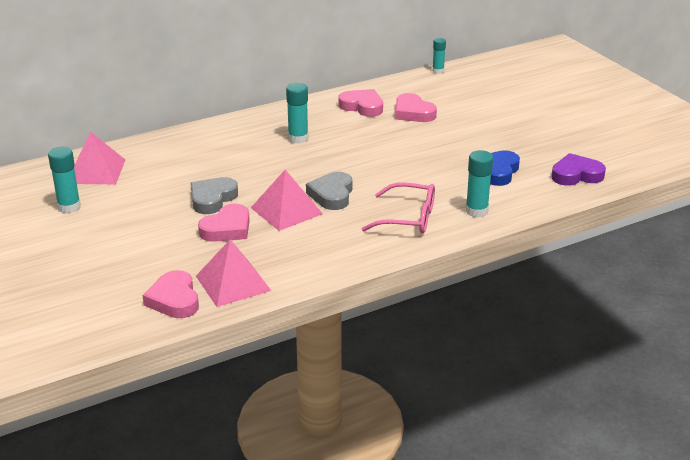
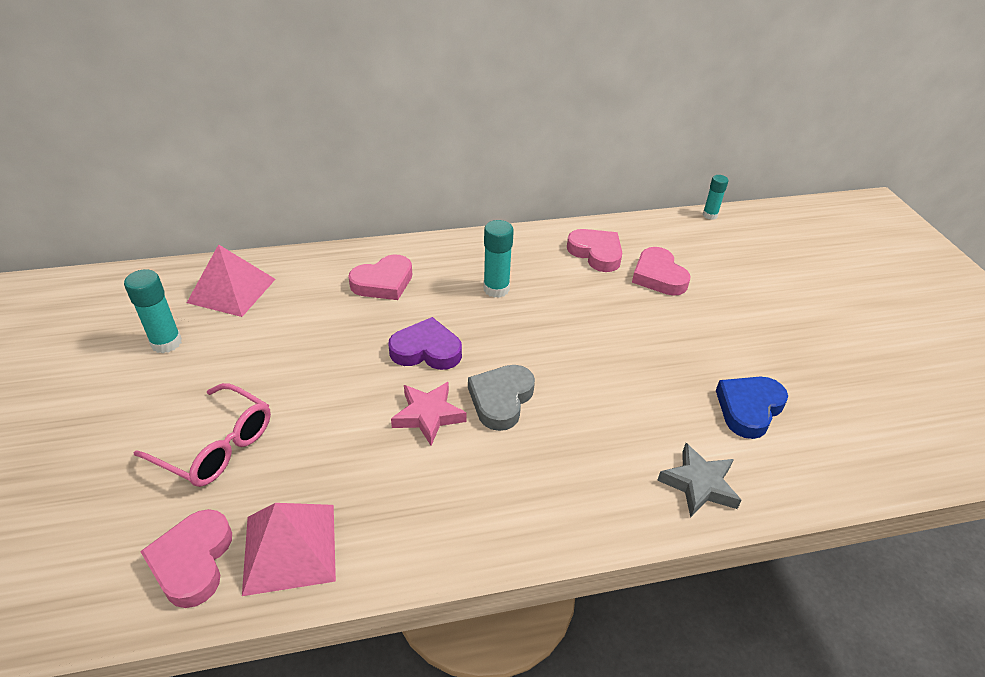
camera: 15 degrees right, 10 degrees up
(212, 199) = (343, 370): grey heart -> none
(227, 228) = (335, 431): pink heart -> pink heart (383, 282)
(286, 210) = (428, 415): pink pyramid -> pink star
(408, 218) = (593, 474): pink glasses -> pink glasses (217, 446)
(476, 211) = (699, 484): turquoise glue stick -> grey star
(576, 175) = (870, 443): purple heart -> purple heart (426, 350)

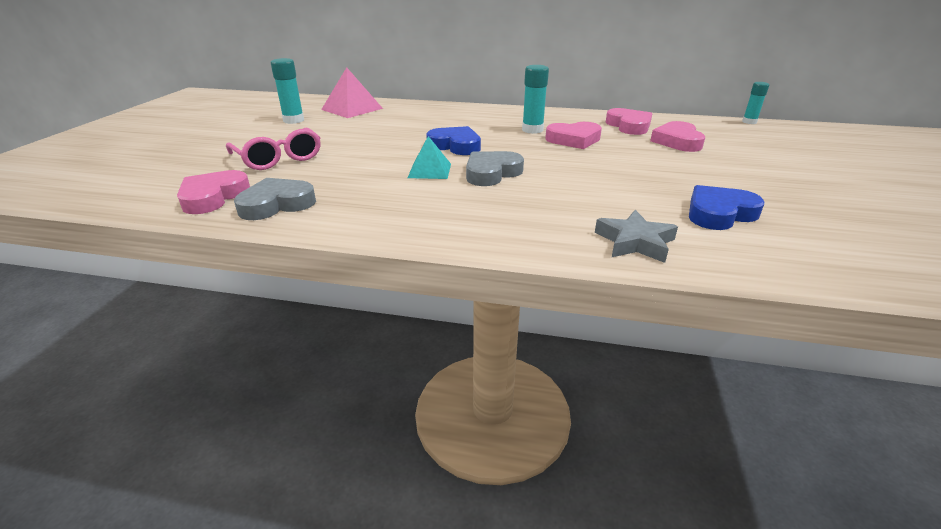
camera: 25 degrees right, 10 degrees down
(290, 548) = (276, 204): pink pyramid -> grey heart
(383, 282) = (452, 118): pink heart -> pink heart (574, 140)
(426, 350) = (455, 146): purple heart -> blue heart
(428, 415) = (429, 170): pink star -> turquoise pyramid

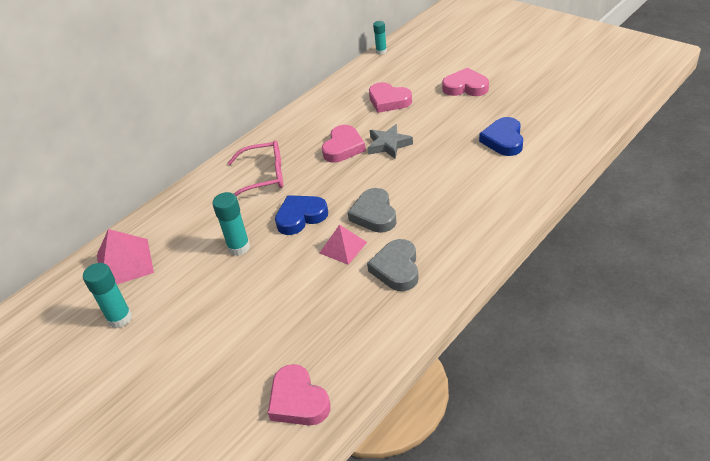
camera: 55 degrees left, 10 degrees up
(276, 204) = (345, 356): grey heart -> grey heart (396, 269)
(279, 159) = (235, 344): pink glasses -> pink glasses (264, 176)
(429, 170) = (343, 247): turquoise pyramid -> pink pyramid
(532, 130) = (302, 161): turquoise glue stick -> turquoise glue stick (239, 247)
(629, 126) = (339, 108): pink heart -> pink heart (465, 87)
(635, 242) = (516, 189): grey star -> grey star (388, 145)

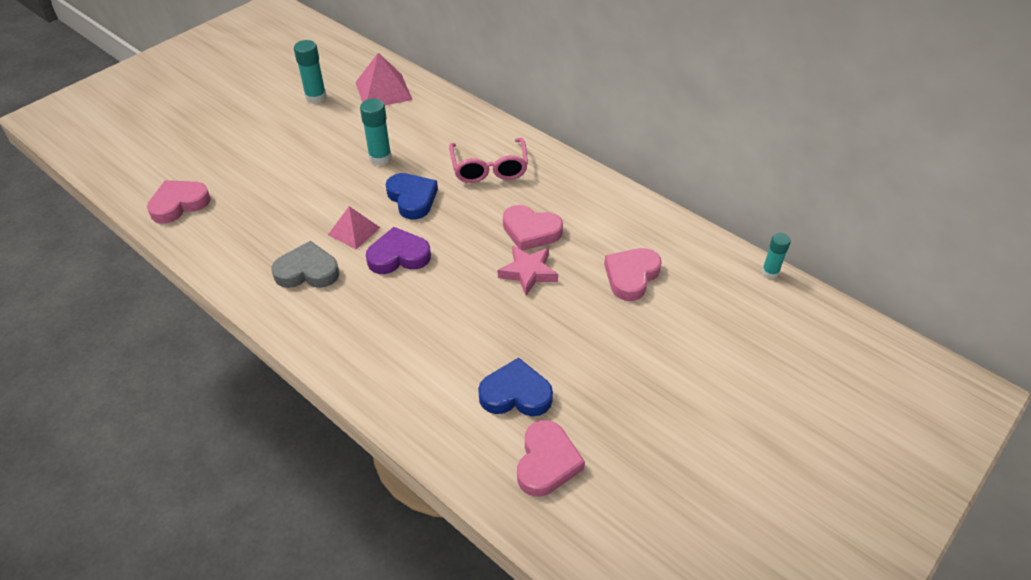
camera: 85 degrees right, 5 degrees up
(374, 214) = (398, 256): grey heart -> purple heart
(388, 145) = (528, 272): grey star -> pink star
(465, 87) = (660, 365): pink heart -> pink heart (546, 462)

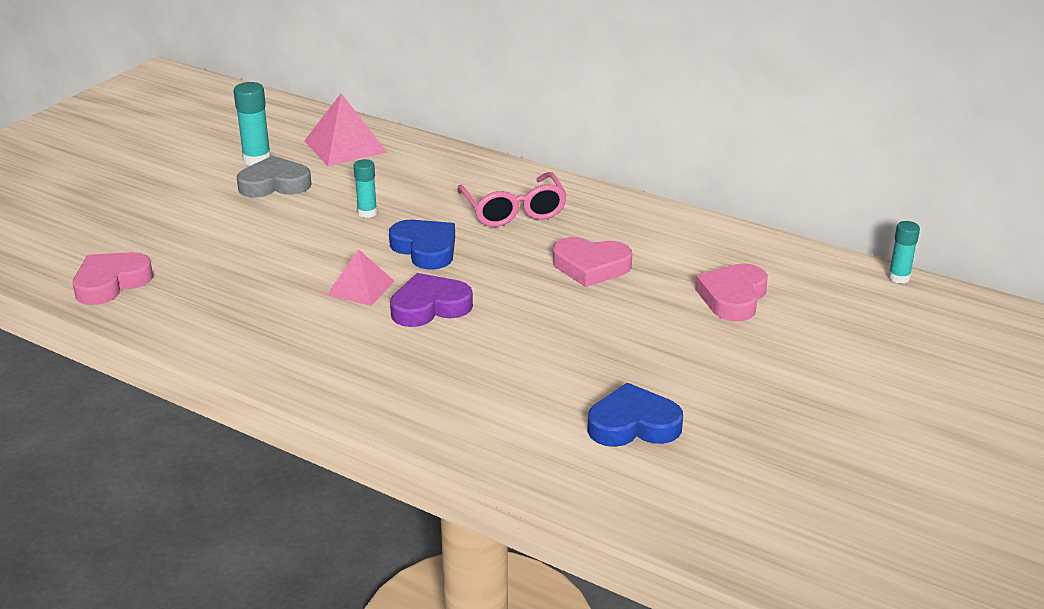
camera: 10 degrees left, 15 degrees down
(307, 271) = (314, 333): grey heart -> grey heart (274, 184)
(380, 158) = (367, 213): turquoise glue stick -> turquoise glue stick, size x0.66
(528, 272) = (603, 306): pink star -> none
(546, 462) = (698, 485): pink heart -> none

